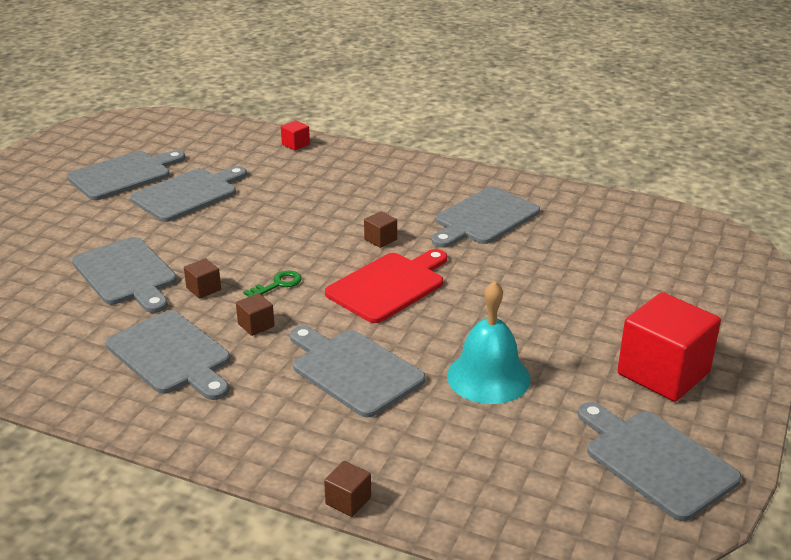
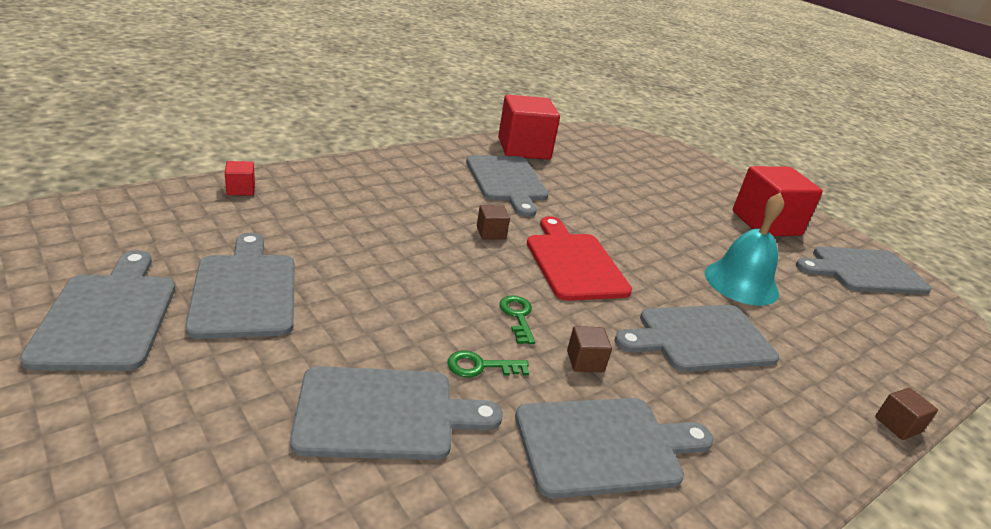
camera: 65 degrees left, 0 degrees up
(203, 289) = (481, 366): brown cube -> green key
(570, 204) = (524, 148): none -> red cube

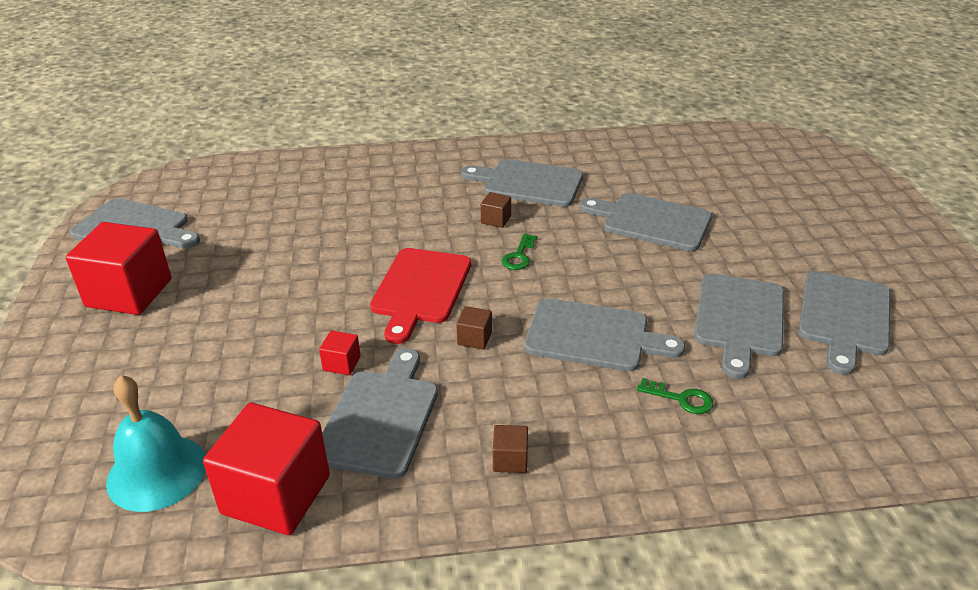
camera: 145 degrees left, 5 degrees up
(241, 189) = (748, 461): red cube -> red cube (342, 363)
(481, 366) = (574, 231): green key -> green key (681, 399)
(700, 338) = (389, 215): grey cutting board -> grey cutting board (593, 336)
(741, 282) = (281, 243): turquoise bell -> turquoise bell (157, 472)
(898, 425) = (332, 153): brown cube -> brown cube (510, 460)

